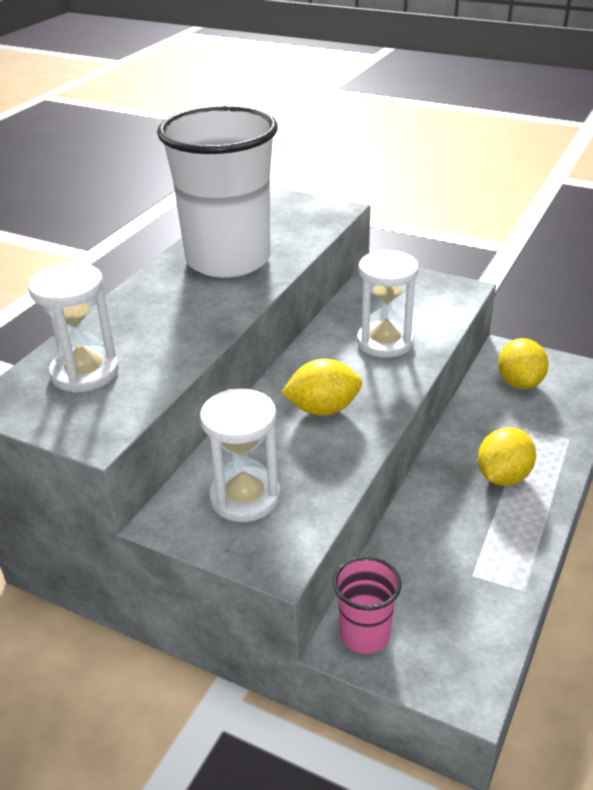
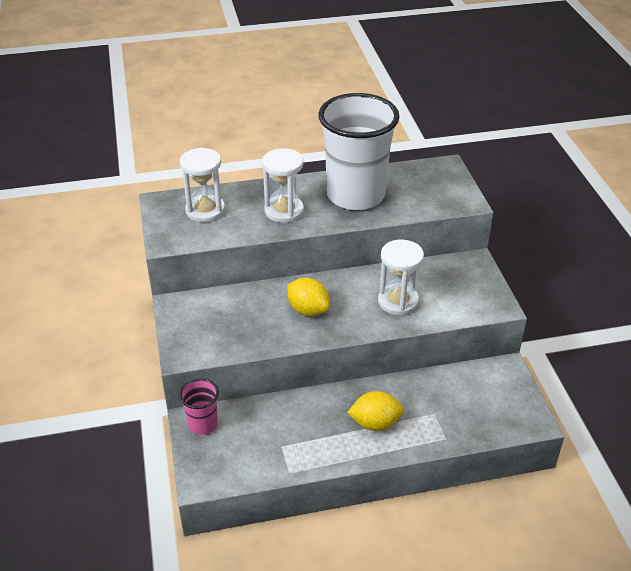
camera: 50 degrees right, 5 degrees up
(245, 497) = (213, 320): white hourglass -> white hourglass (284, 211)
(519, 383) = (479, 390): yellow lemon -> none

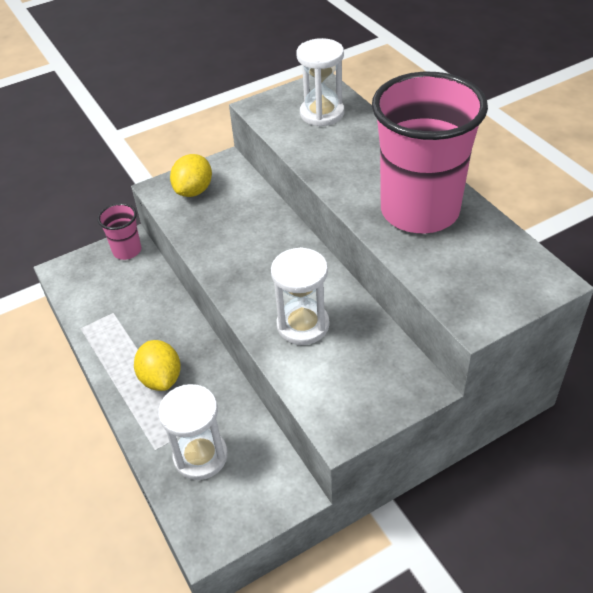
camera: 75 degrees right, 5 degrees up
(284, 211) = (353, 164): white hourglass -> white hourglass (200, 456)
(308, 310) = (255, 254): yellow lemon -> yellow lemon (194, 191)
(355, 195) = (419, 211): white cup -> pink cup

